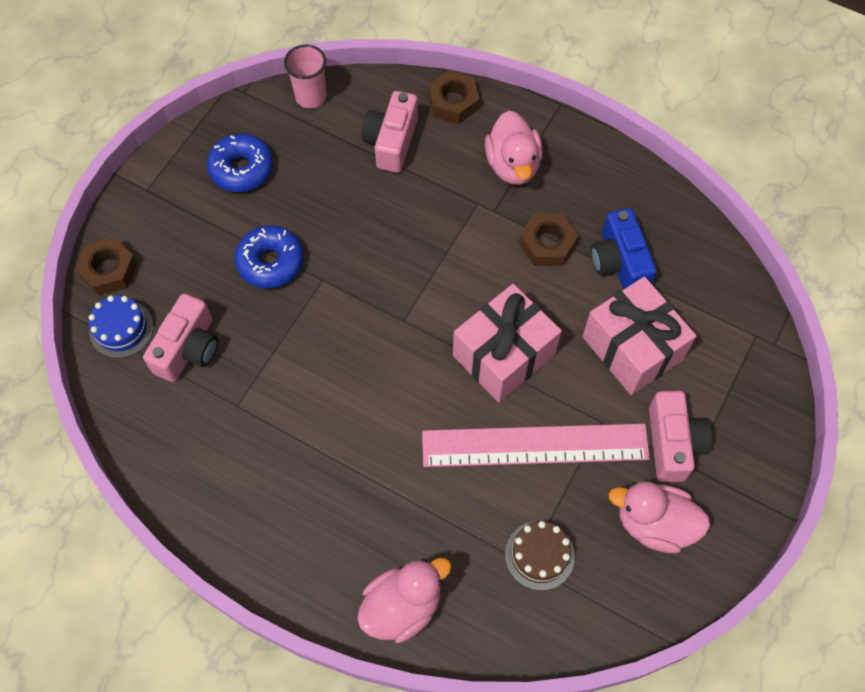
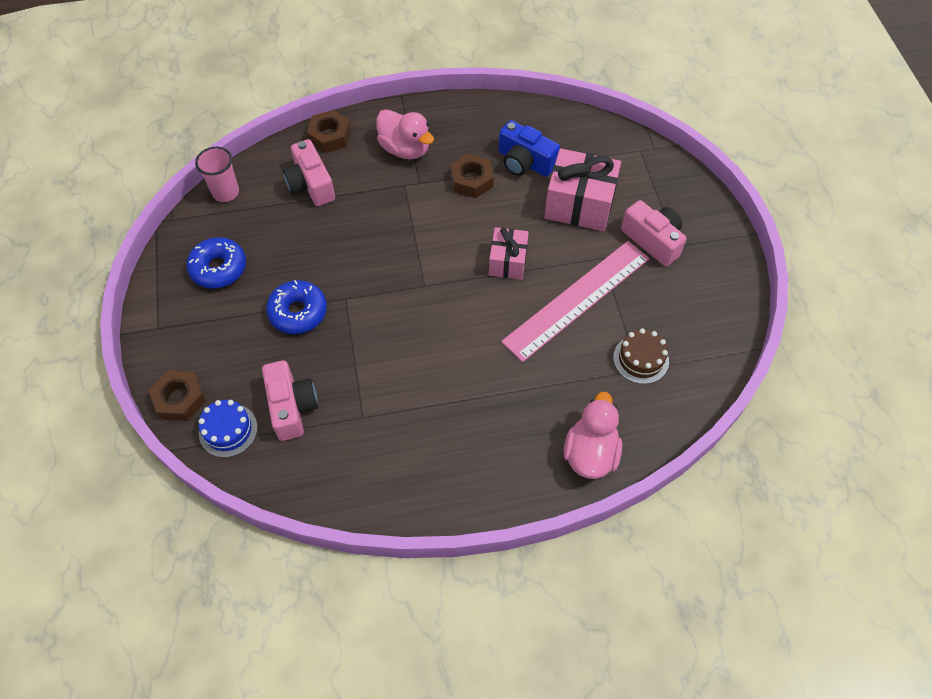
camera: 40 degrees left, 5 degrees down
(503, 355) = (507, 261): pink gift -> pink gift, size x0.61
(654, 524) = (686, 292): pink duck -> none

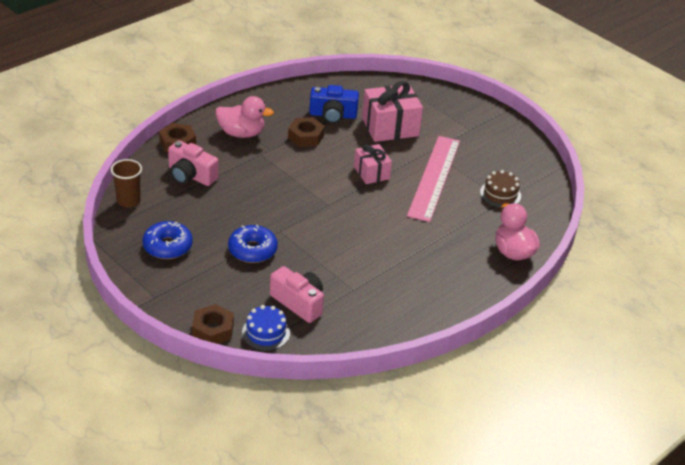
camera: 35 degrees left, 20 degrees down
(225, 192) = (128, 201): pink cup -> brown cup
(653, 240) = (453, 131): pink camera -> none

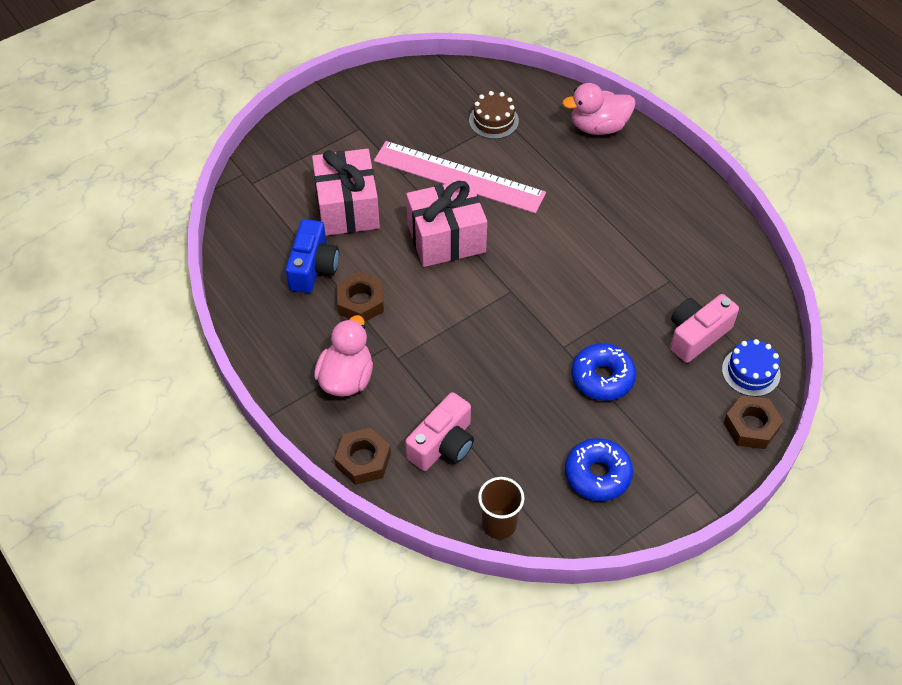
camera: 80 degrees left, 15 degrees up
(371, 173) = (446, 238): pink gift -> pink gift, size x1.64

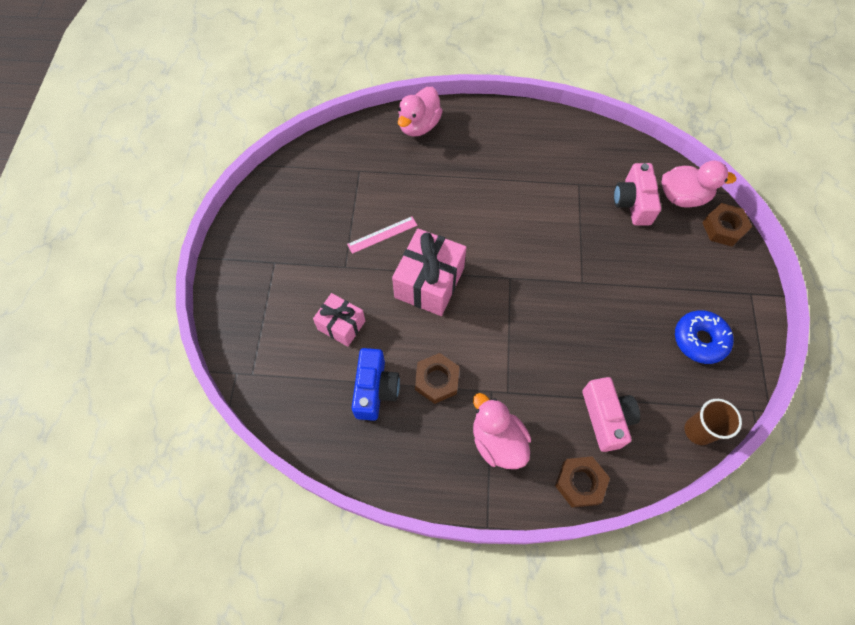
camera: 50 degrees left, 10 degrees up
(313, 267) = (375, 389): blue camera -> blue camera turned 45 degrees clockwise
(347, 208) = (341, 325): pink gift -> pink gift, size x0.61
(459, 177) = (382, 235): pink ruler -> pink ruler, size x0.46
(493, 120) = (353, 177): brown cake -> none
(602, 377) = (625, 279): blue donut -> none
(751, 371) = (683, 197): blue cake -> pink duck

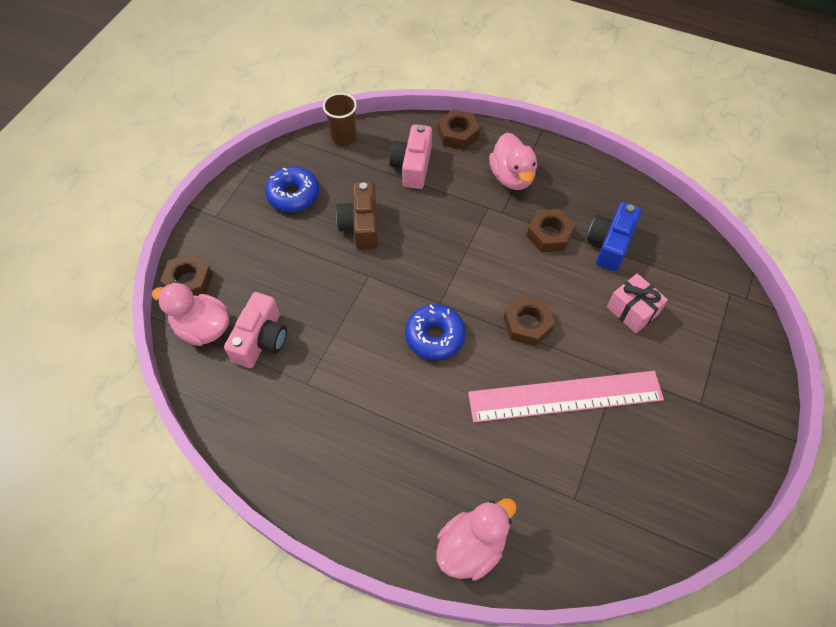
camera: 160 degrees left, 5 degrees down
(382, 235) = (565, 396): pink ruler -> pink ruler, size x2.17
(429, 282) = (527, 324): pink gift -> brown nut
(501, 248) = (435, 336): none -> blue donut
(616, 328) = (361, 226): none -> brown camera

